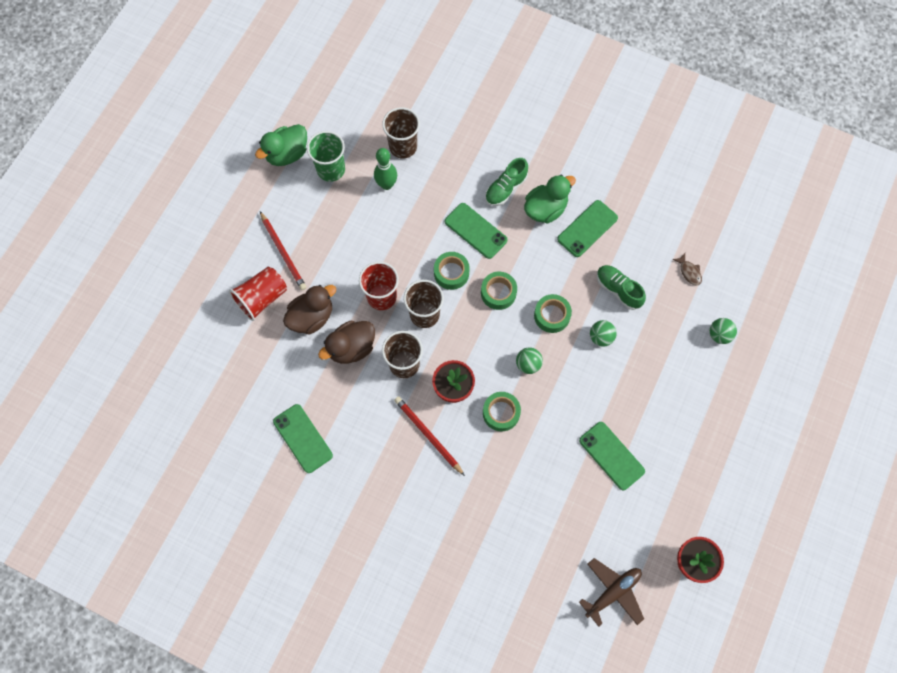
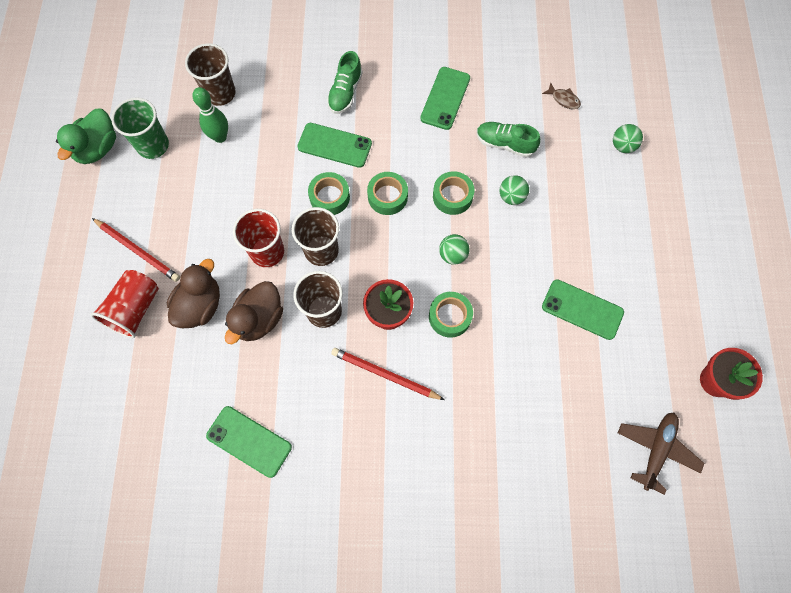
camera: 25 degrees left, 0 degrees up
(545, 209) = (394, 96): green duck -> none

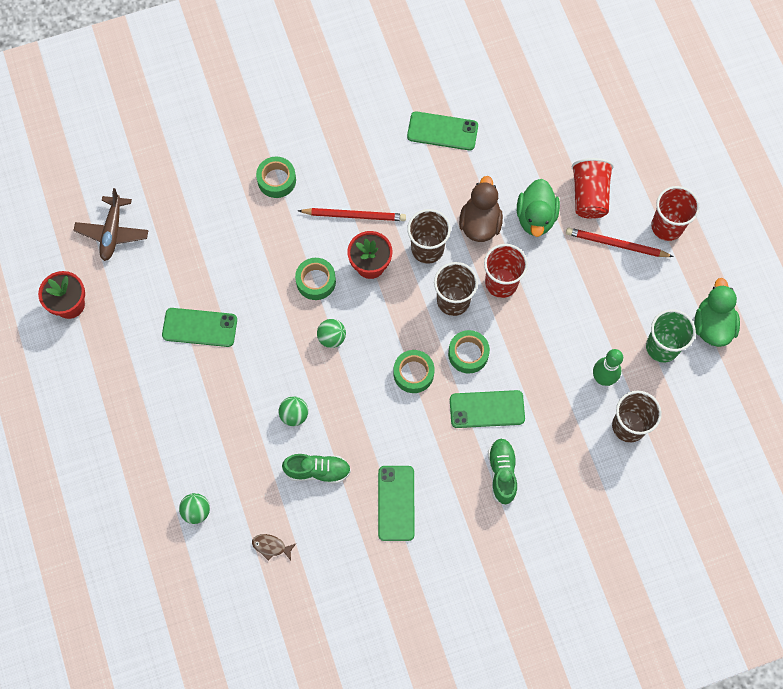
camera: 160 degrees right, 0 degrees up
(79, 251) = (667, 226): none -> red cup
(200, 305) = (536, 217): brown duck -> green duck
(452, 196) = (351, 395): green tape -> green tape (276, 180)

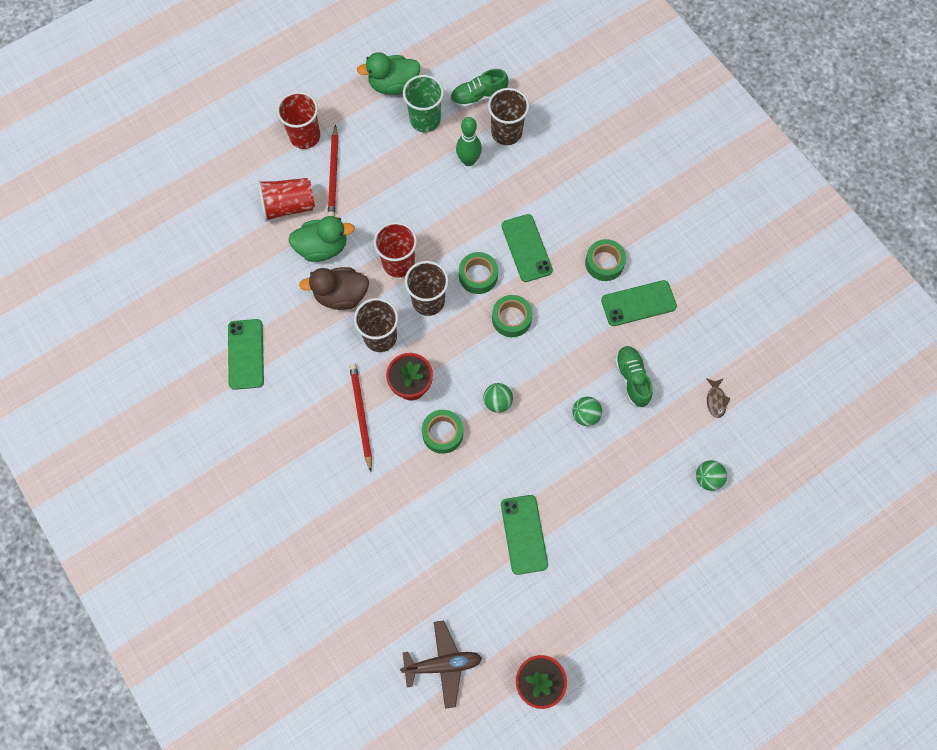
camera: 105 degrees left, 0 degrees up
(276, 180) = (339, 505): green tape -> green tape (604, 263)
(502, 473) = (581, 223): green shoe -> green shoe (478, 96)

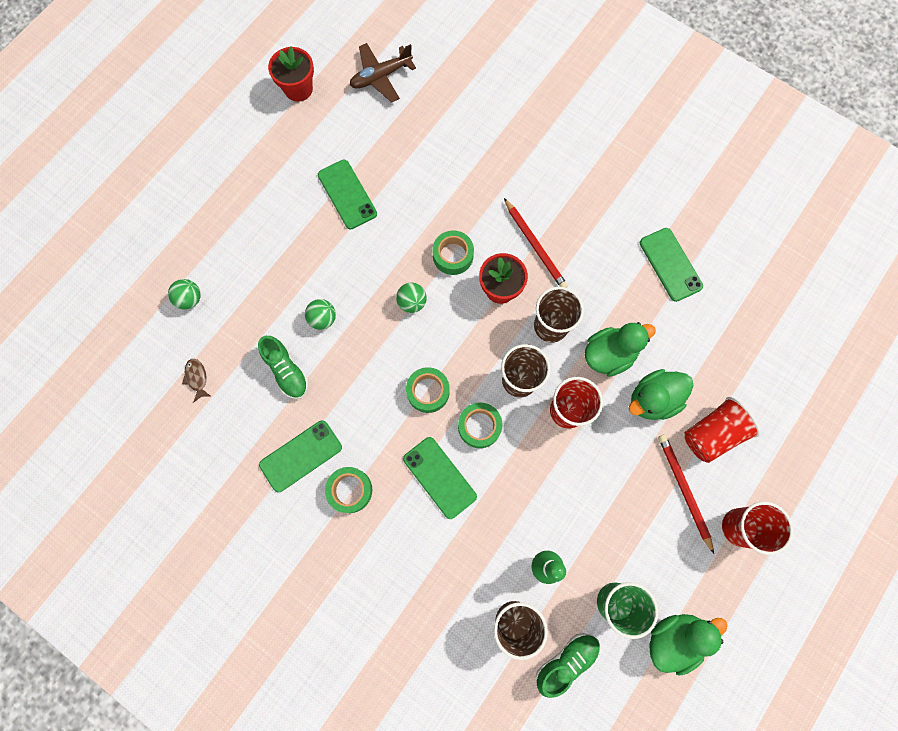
camera: 160 degrees right, 5 degrees up
(341, 295) = (609, 354): brown duck -> green duck

